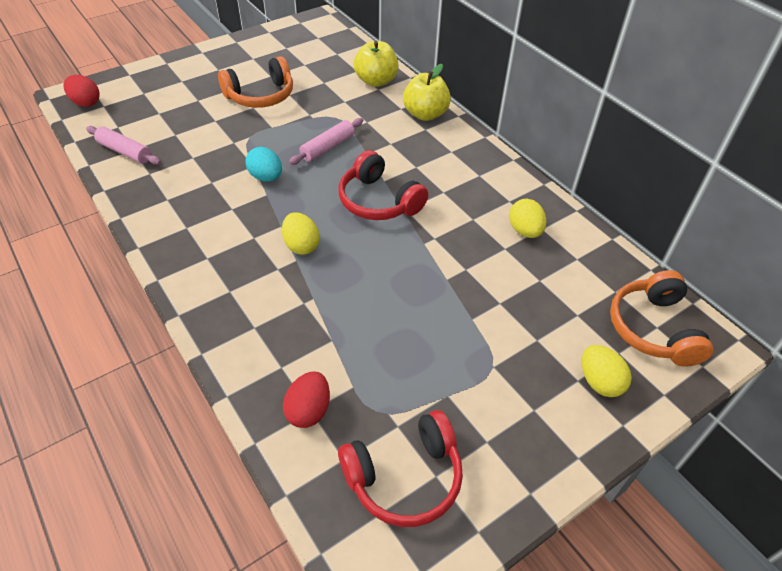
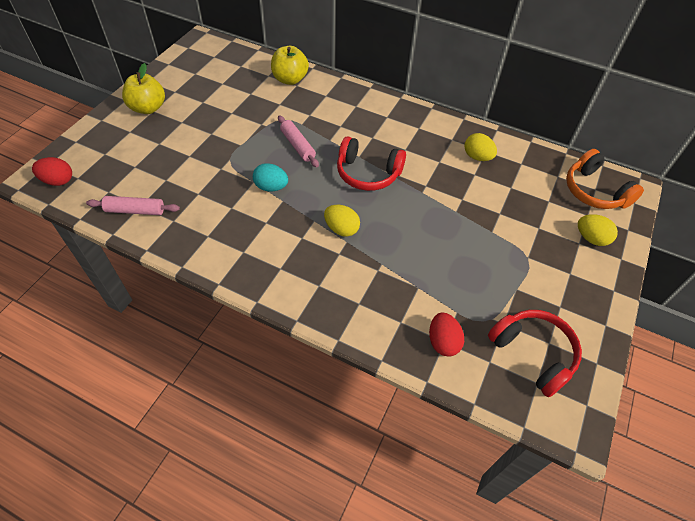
camera: 30 degrees left, 5 degrees up
(261, 96) = (209, 122): orange headphones -> none
(328, 147) = (297, 146): pink rolling pin -> pink rolling pin turned 45 degrees counterclockwise
(405, 477) = (533, 353): red headphones -> red headphones turned 75 degrees counterclockwise
(425, 114) = (347, 94): yellow apple -> yellow apple (148, 108)

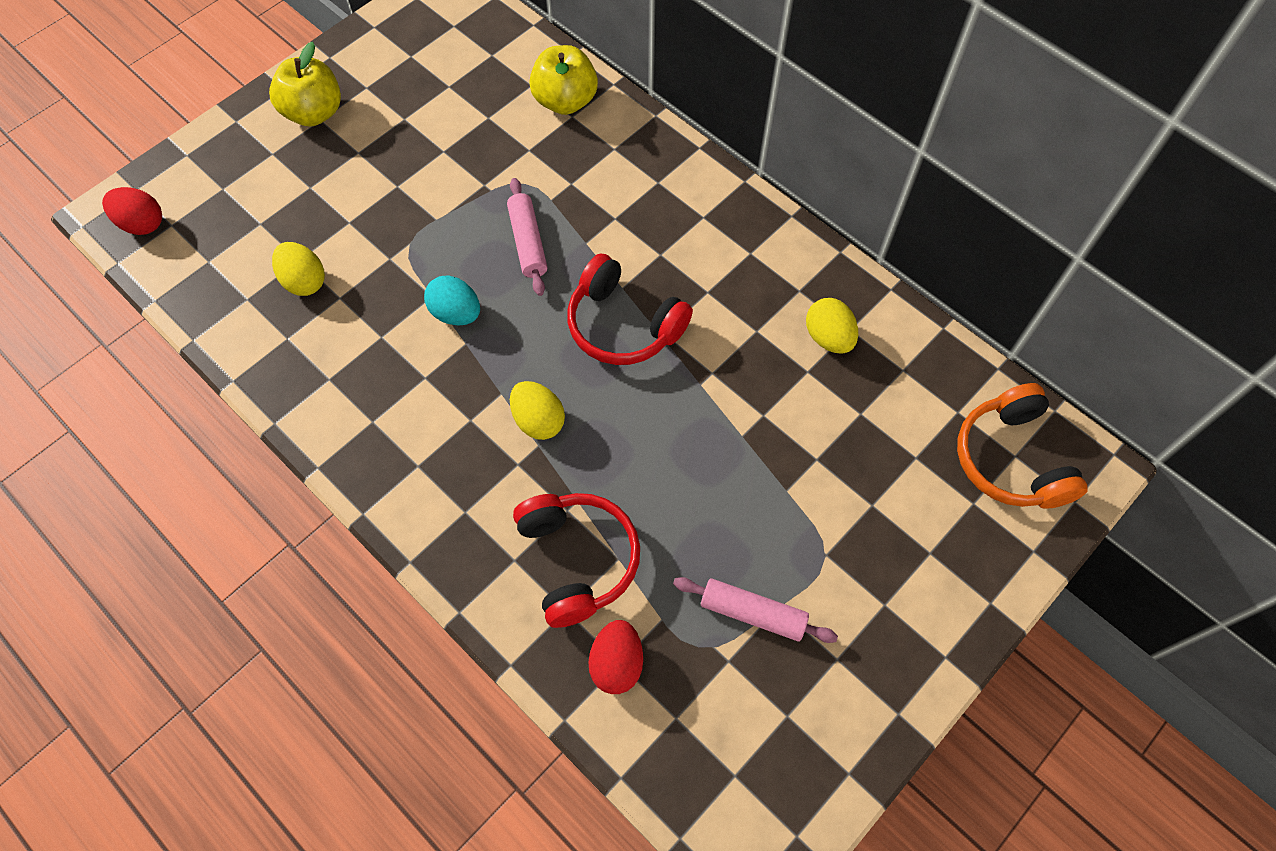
camera: 20 degrees right, 10 degrees up
(135, 210) = (237, 306): pink rolling pin -> pink rolling pin (752, 613)
(533, 353) = (752, 726): red headphones -> red headphones (578, 560)
(591, 238) = (956, 550): yellow egg -> yellow egg (304, 281)

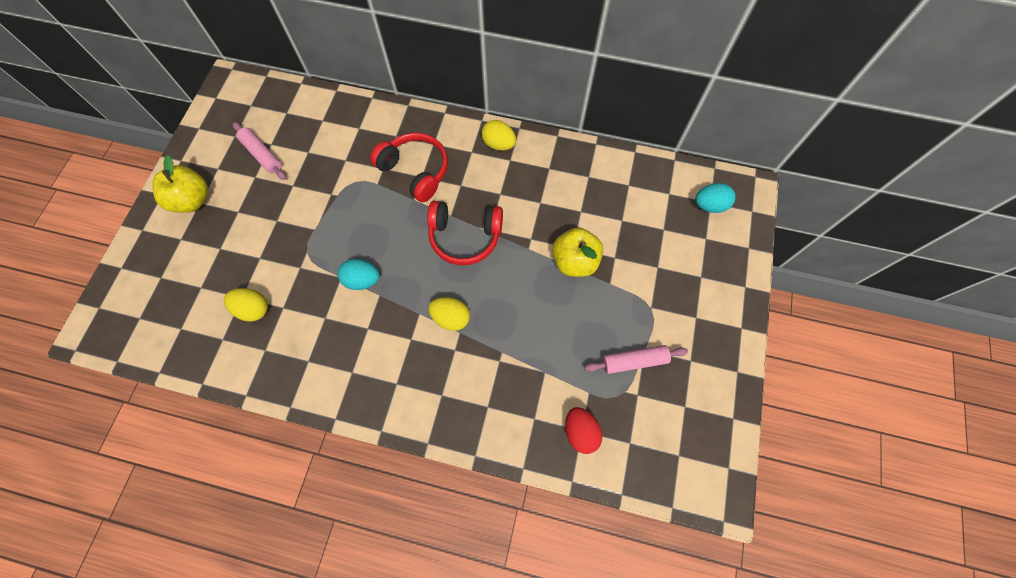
camera: 30 degrees left, 5 degrees up
(142, 224) = (118, 327): red egg -> none
(528, 242) = (379, 216): pink rolling pin -> pink rolling pin (262, 155)
(565, 101) = (349, 121): yellow apple -> yellow apple (574, 261)
(578, 560) = (523, 386): red headphones -> red headphones (415, 171)
(828, 338) = (580, 187): yellow egg -> yellow egg (498, 144)
(1010, 459) = (709, 205): orange headphones -> turquoise egg

